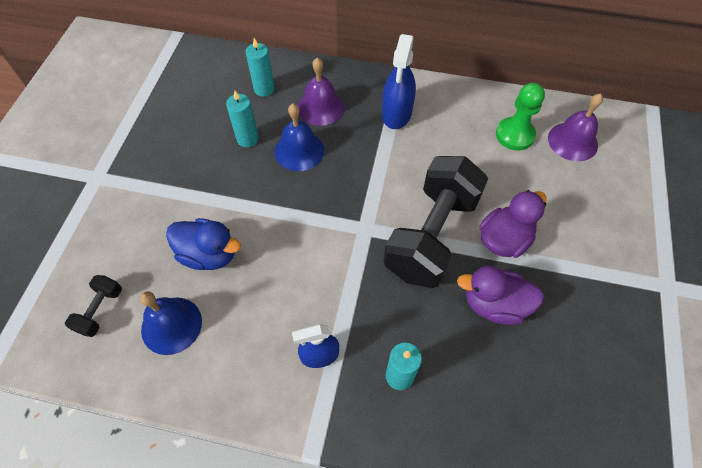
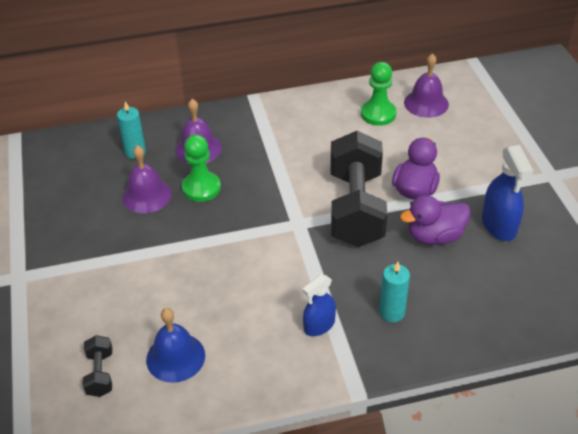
camera: 25 degrees left, 15 degrees down
(209, 254) = (173, 294): blue duck -> none
(247, 139) = (147, 195): turquoise candle -> purple bell
(299, 151) = (201, 188): blue bell -> green pawn
(396, 114) = (270, 131): blue spray bottle -> blue spray bottle (499, 225)

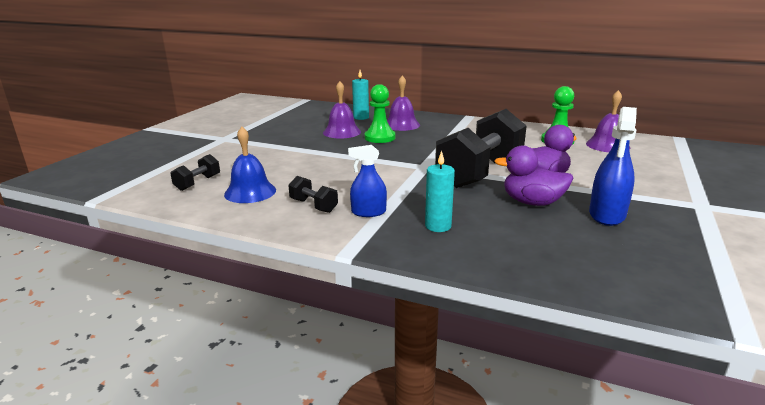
camera: 35 degrees right, 20 degrees down
(261, 343) = (313, 206): none -> black dumbbell

